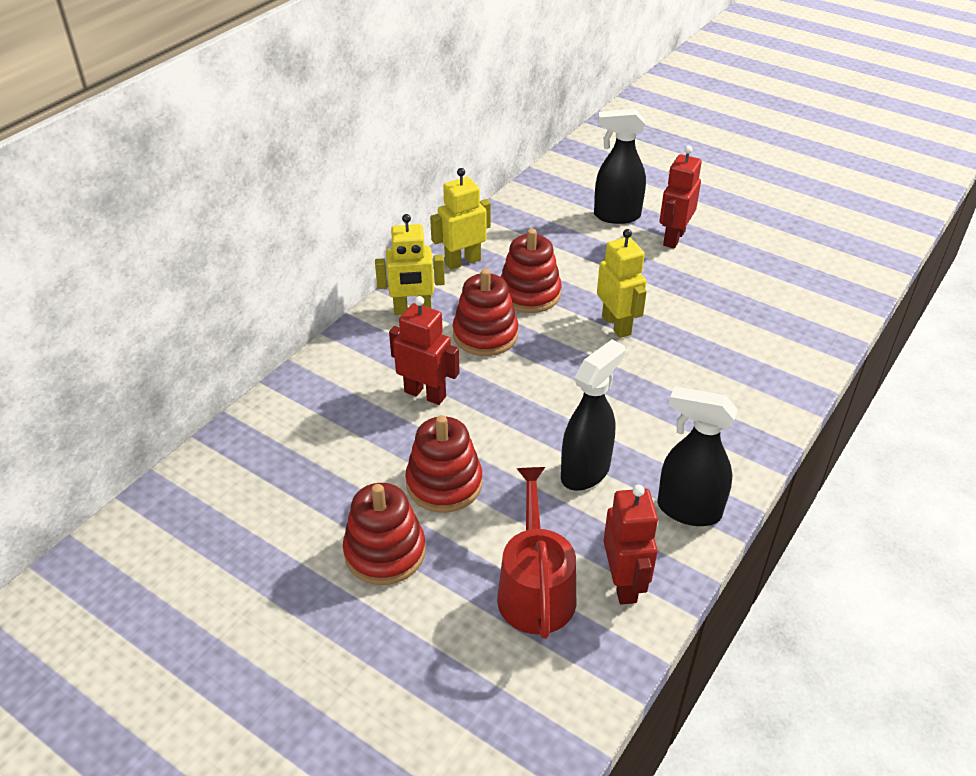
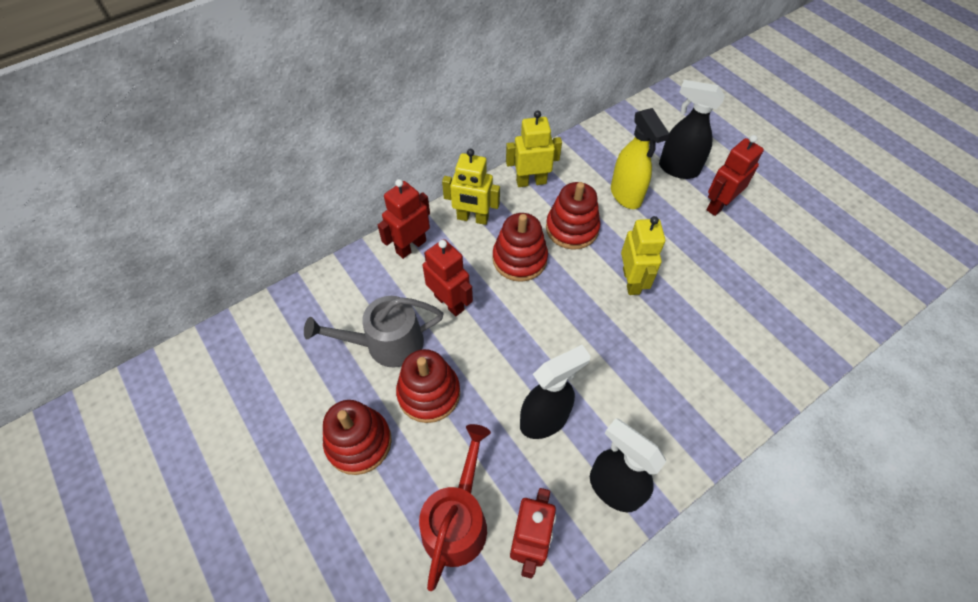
camera: 20 degrees right, 15 degrees up
(352, 353) = (411, 246): none -> red robot
(371, 450) = (387, 343): none -> grey watering can
(573, 251) = (626, 195): none -> yellow spray bottle

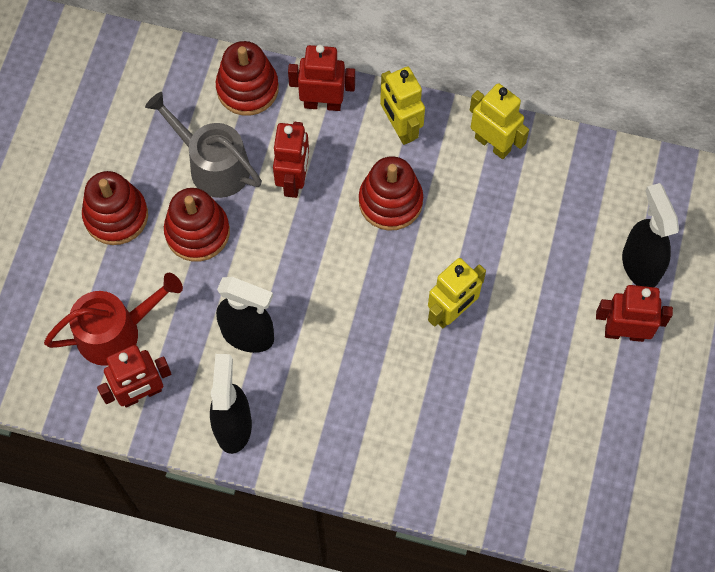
camera: 50 degrees right, 10 degrees up
(572, 228) = (467, 220): red stacking toy -> red stacking toy (247, 88)
(626, 195) = (555, 240): yellow spray bottle -> none

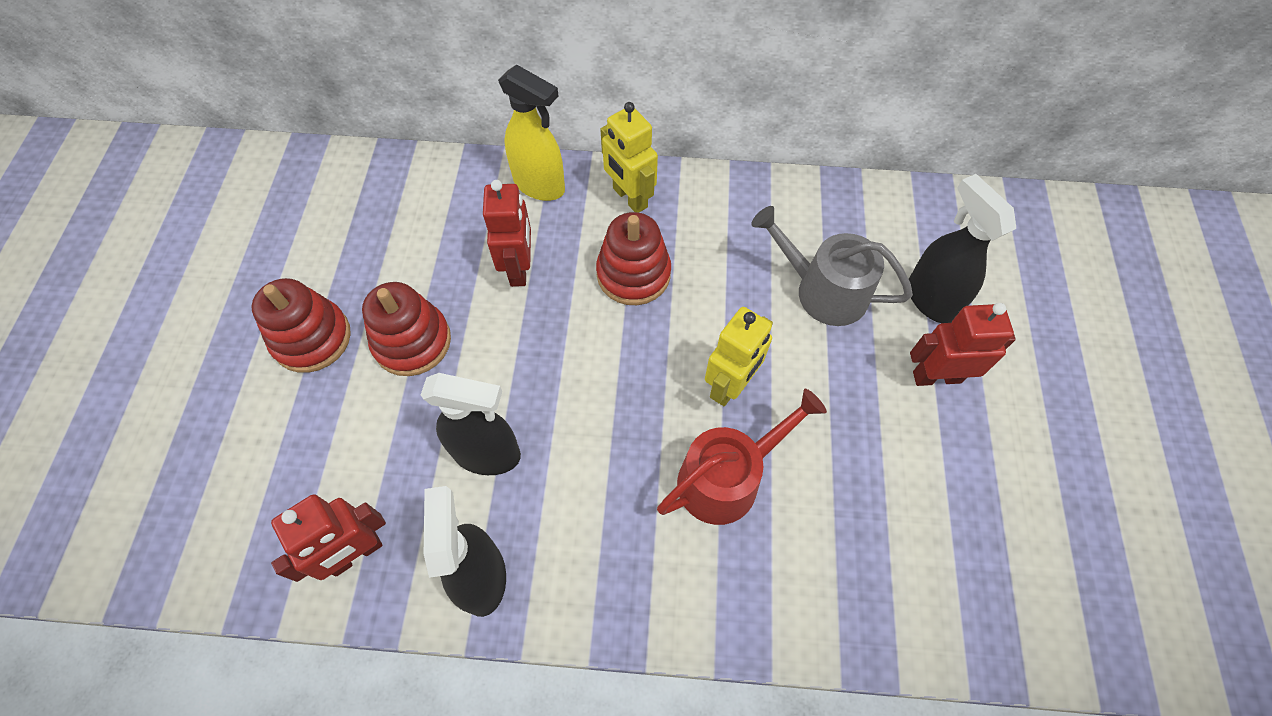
camera: 10 degrees left, 5 degrees down
(115, 332) = (318, 478): red watering can -> red watering can (726, 478)
(213, 165) = (424, 266): grey watering can -> grey watering can (823, 291)
(247, 88) = (454, 182): red stacking toy -> none
(322, 103) = (540, 186): red robot -> yellow spray bottle
(493, 144) = (733, 199): yellow robot -> none

